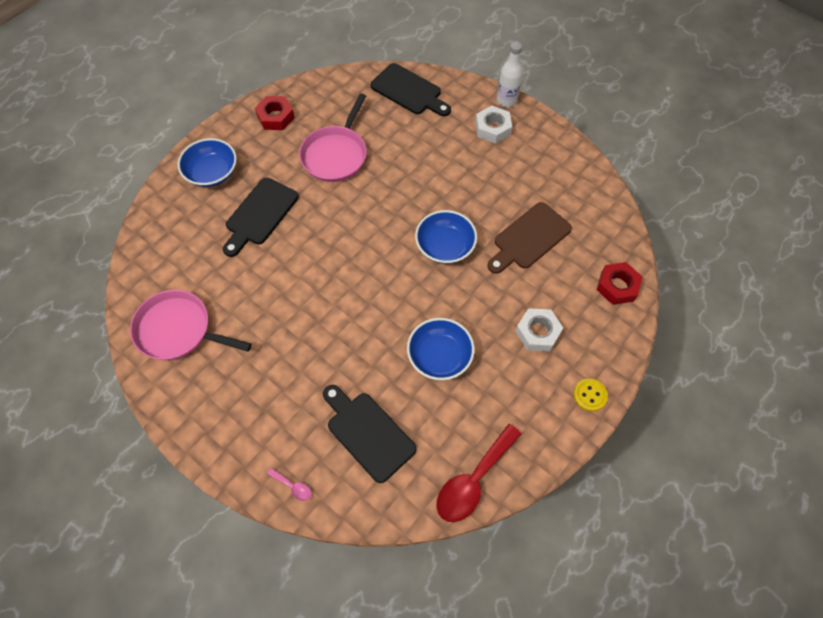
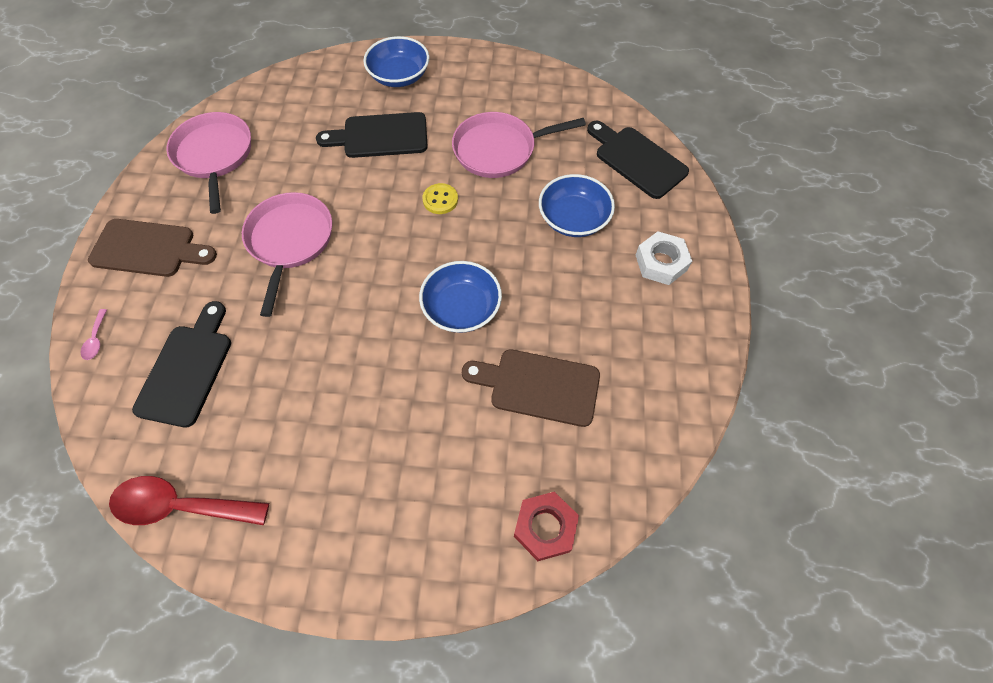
camera: 55 degrees right, 0 degrees up
(234, 416) = (148, 248): none -> brown cutting board
(275, 117) = (502, 80): red nut -> none
(308, 317) = (290, 241): none -> pink pan
(409, 91) = (637, 160): black cutting board -> black cutting board turned 135 degrees clockwise
(439, 356) = (317, 383): blue bowl -> blue bowl (573, 219)
(506, 100) = (714, 253): white bottle -> none
(537, 332) = (413, 468): white nut -> none
(590, 395) = (363, 579): yellow button -> yellow button (440, 200)

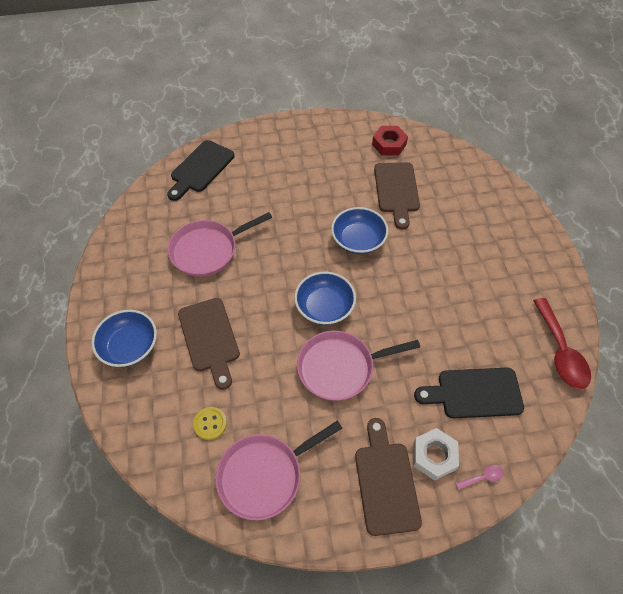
camera: 105 degrees left, 5 degrees down
(380, 136) = (210, 338): black cutting board -> brown cutting board
(440, 200) = (268, 276): yellow button -> yellow button (210, 423)
(499, 150) = (208, 250): pink pan -> pink pan turned 90 degrees clockwise
(545, 528) = (475, 174): red nut -> red nut (389, 144)
(573, 219) = (264, 194): blue bowl -> blue bowl (324, 307)
(661, 262) = (287, 147): white nut -> white nut (434, 456)

